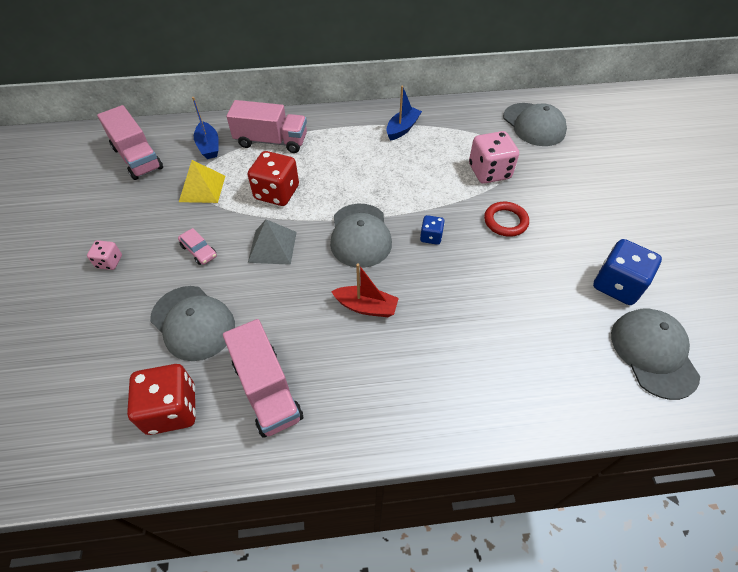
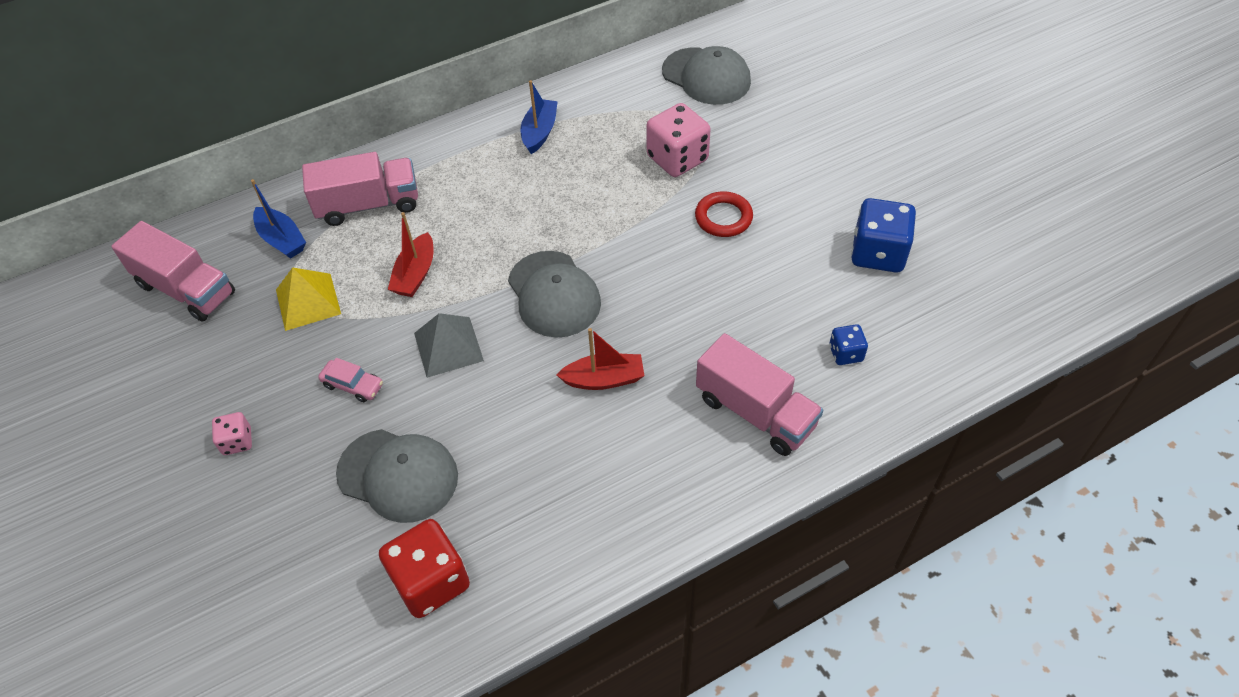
camera: 20 degrees left, 0 degrees up
(267, 390) = (534, 516): pink truck -> pink truck (755, 412)
(277, 193) = (415, 274): red dice -> red boat
(431, 237) = (642, 267): blue dice -> blue dice (845, 353)
(653, 353) = (941, 318): grey cap -> none

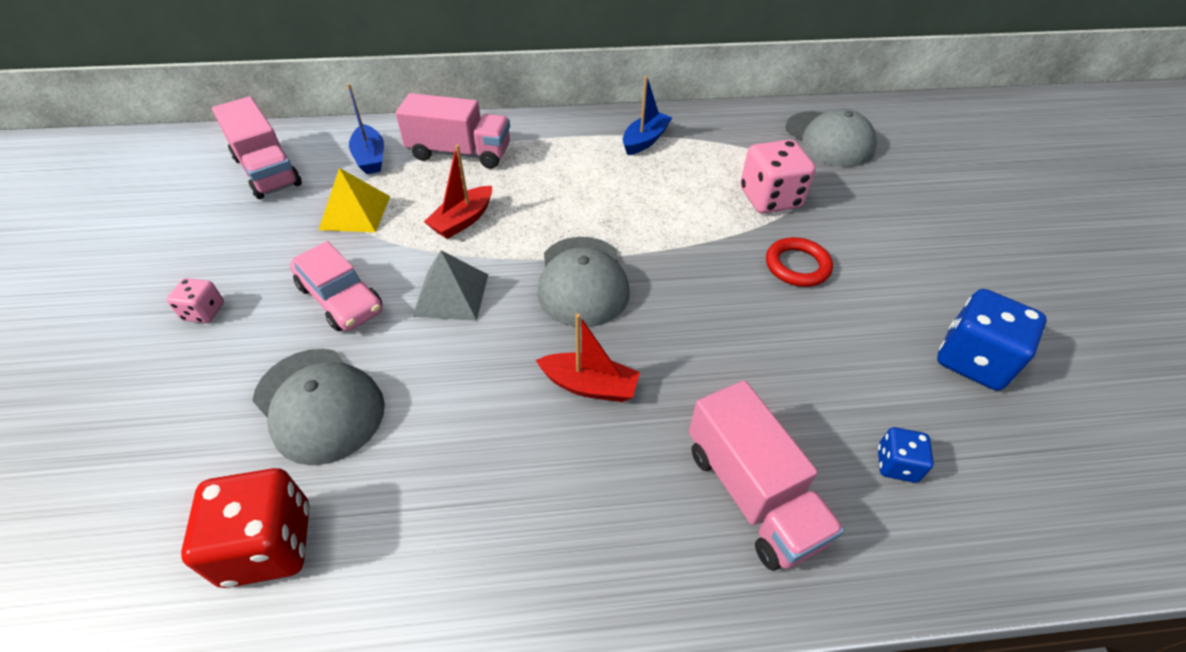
camera: 20 degrees right, 5 degrees down
(353, 385) = (340, 298): pink car -> pink car, size x1.64

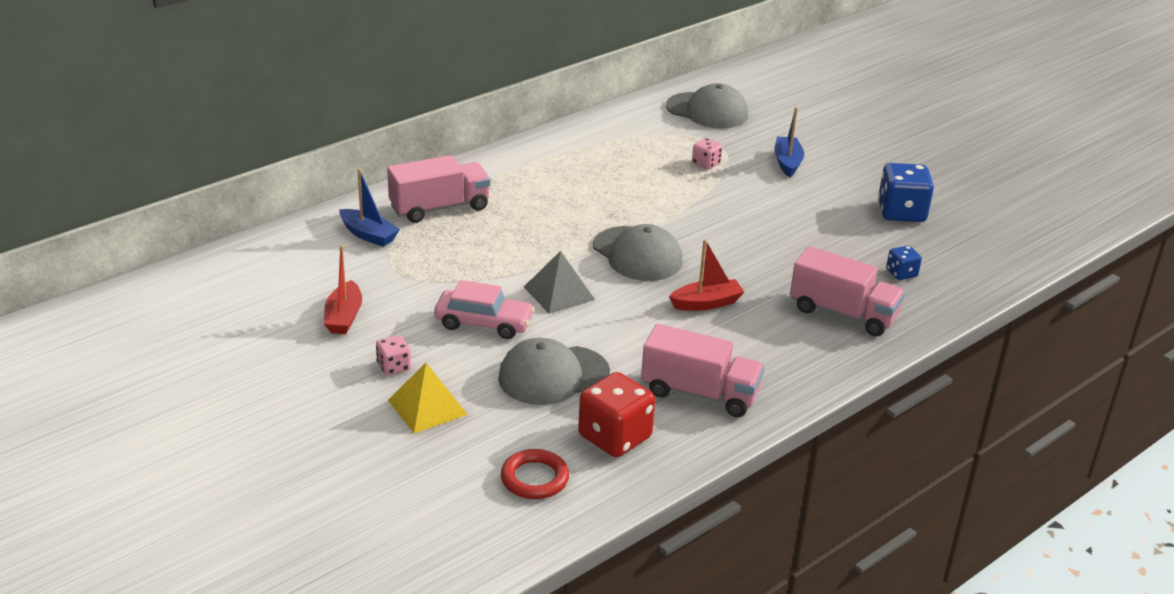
camera: 35 degrees left, 15 degrees down
(267, 171) = (292, 273): pink truck -> pink truck (699, 393)
(319, 404) = (553, 375): grey cap -> grey cap turned 150 degrees clockwise
(355, 212) = (414, 273): yellow pyramid -> yellow pyramid (427, 407)
(462, 220) = (506, 249): red boat -> red boat (344, 317)
(645, 140) = (575, 153): blue boat -> blue boat (787, 162)
(770, 198) = (706, 164): pink dice -> pink dice, size x0.52
(797, 266) = (762, 198): red ring -> red ring (534, 478)

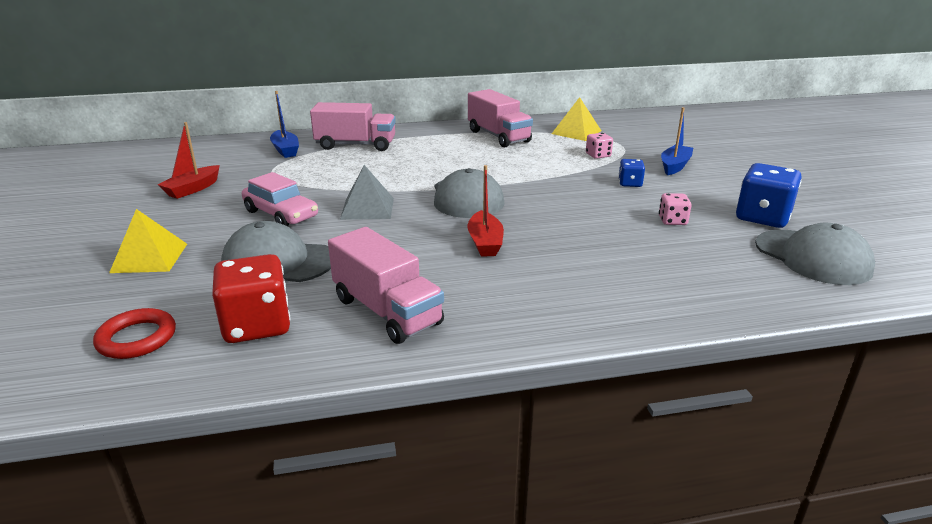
camera: 30 degrees right, 5 degrees down
(394, 367) = (173, 225): pink dice -> pink dice (672, 221)
(654, 131) = (576, 132): none -> yellow pyramid
(706, 303) = (485, 242): red boat -> red boat turned 75 degrees clockwise
(707, 111) = (635, 128): grey cap -> grey cap (812, 257)
(843, 313) = (617, 282): pink truck -> pink truck (498, 136)
(901, 273) = (719, 264): blue dice -> blue dice (630, 183)

